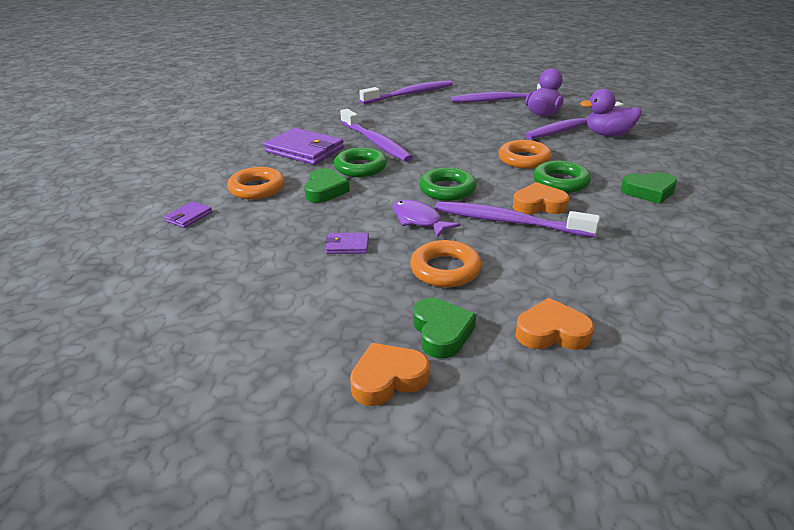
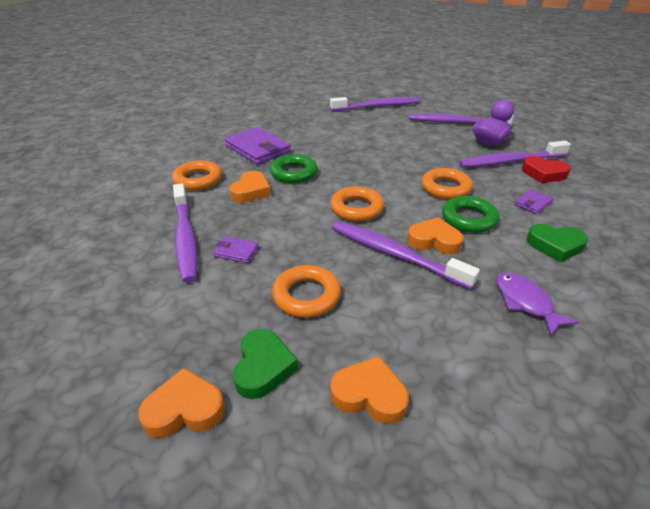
camera: 15 degrees right, 5 degrees up
(189, 217) = (129, 198): purple wallet -> purple wallet (533, 203)
(325, 190) = (251, 191): green heart -> orange heart
(376, 142) = (321, 150): purple toothbrush -> purple toothbrush (185, 237)
(419, 220) = (313, 237): purple fish -> purple fish (525, 302)
(447, 189) = (356, 208): green ring -> orange ring
(608, 134) = (543, 174): purple duck -> red heart

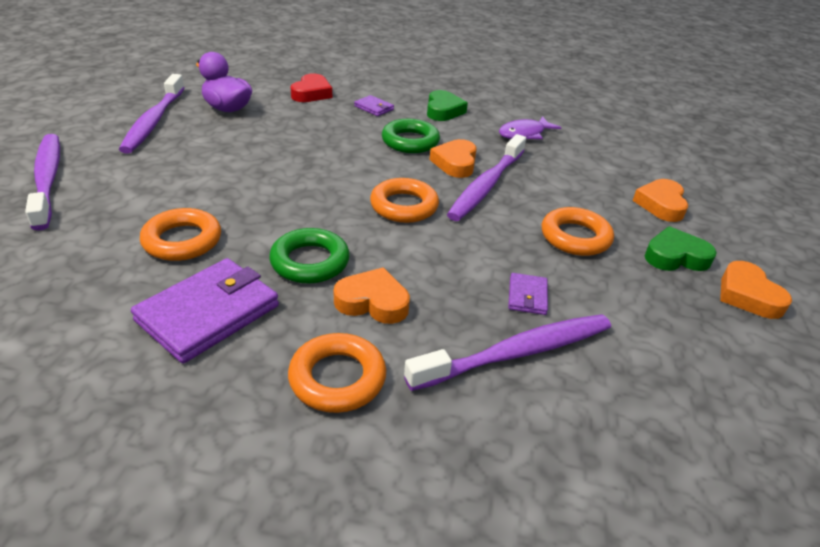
camera: 100 degrees left, 0 degrees up
(445, 188) = (347, 147): orange ring -> orange ring (182, 240)
(510, 161) = (281, 104): purple toothbrush -> none

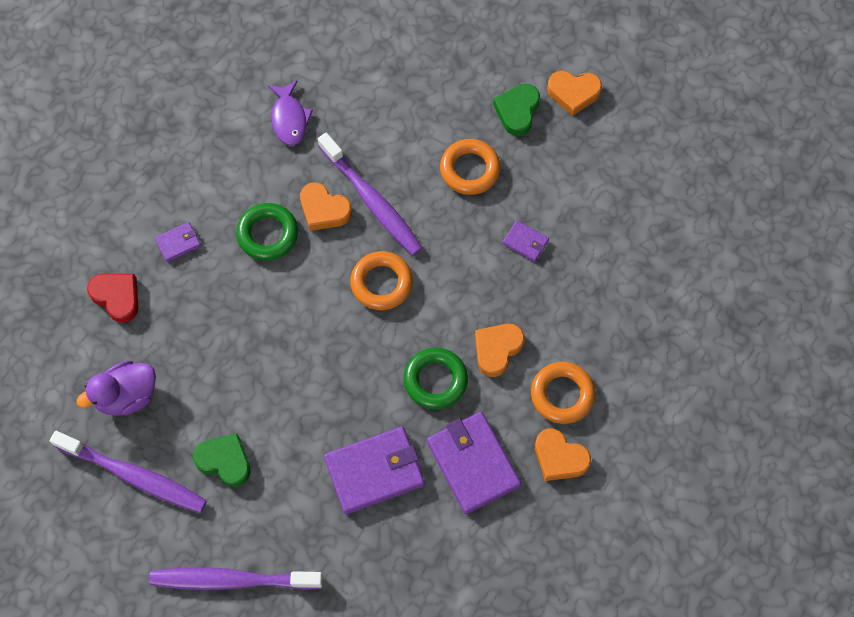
camera: 65 degrees left, 30 degrees up
(182, 240) = (374, 471): orange ring -> purple wallet
(443, 110) = (210, 174): green heart -> green heart (225, 461)
(516, 353) = (576, 277): purple toothbrush -> none
(661, 204) = (449, 74): orange heart -> orange heart (559, 458)

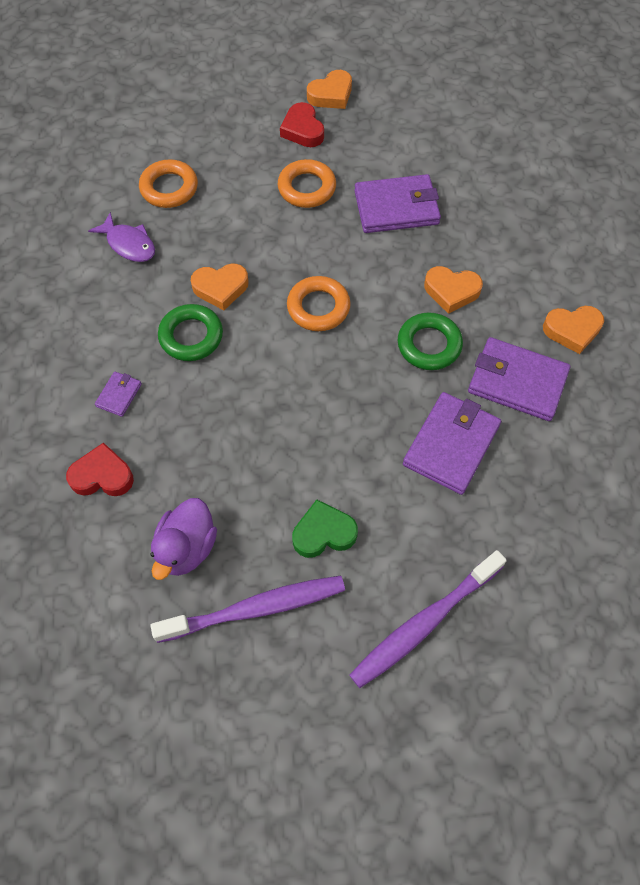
camera: 40 degrees left, 5 degrees down
(372, 200) = (252, 256): purple toothbrush -> none
(497, 349) = (451, 291): orange heart -> orange heart turned 75 degrees counterclockwise
(517, 111) = (302, 130): green heart -> red heart
(525, 242) = (396, 207): purple wallet -> purple wallet, size x2.10
(562, 394) = (528, 287): orange ring -> orange ring (169, 188)

